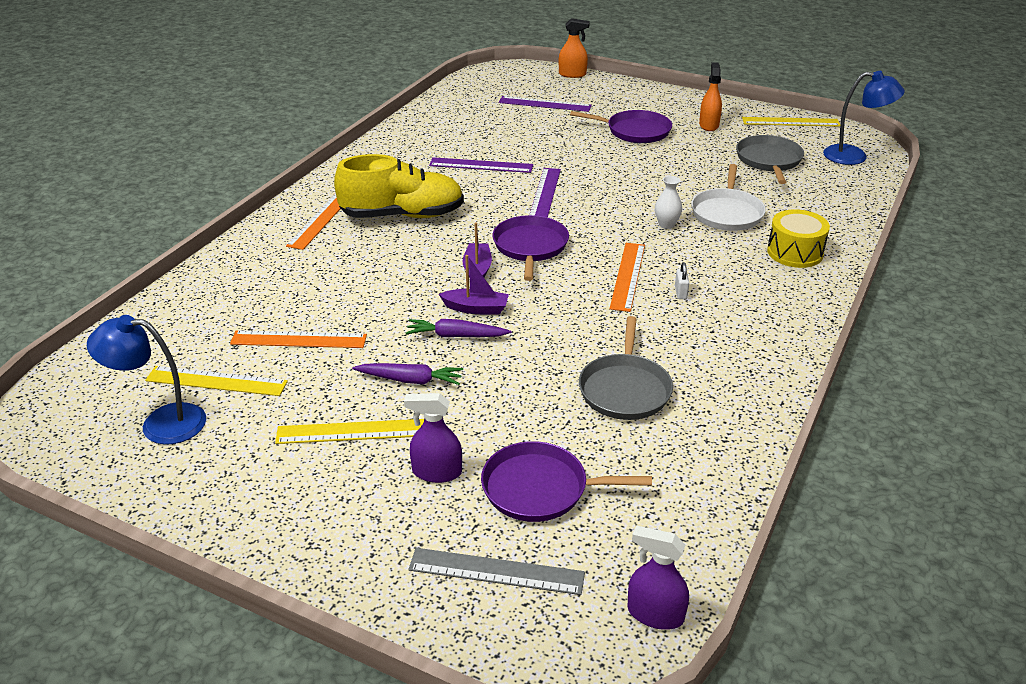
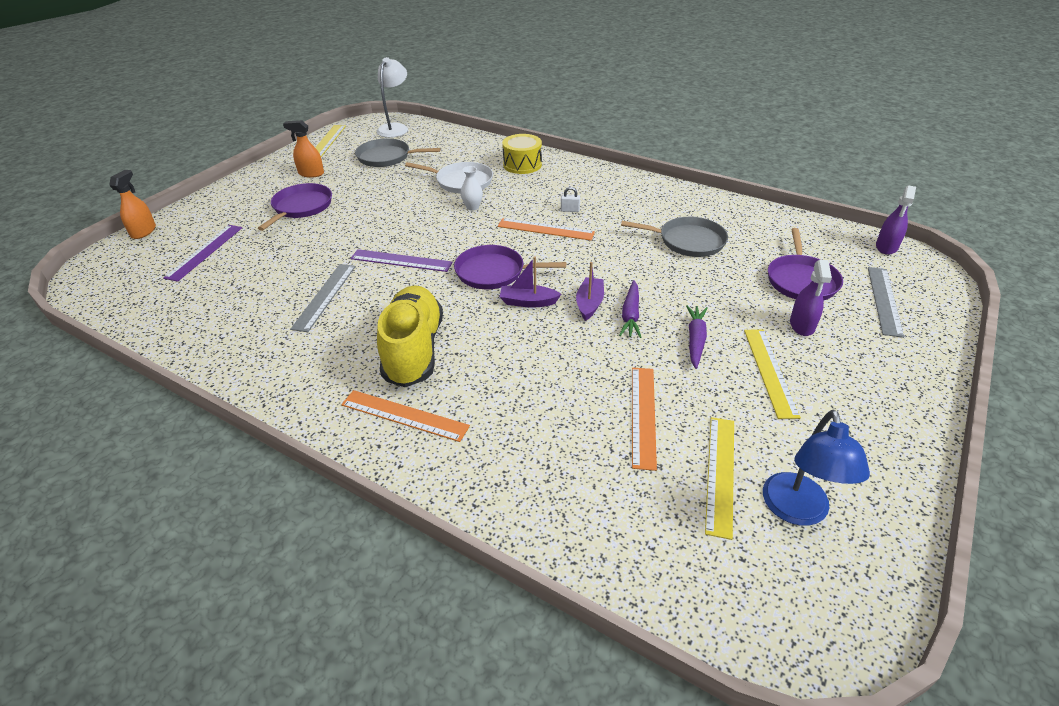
camera: 85 degrees left, 5 degrees up
(481, 165) = (325, 296): purple ruler -> grey ruler
(854, 156) = (395, 128): blue lamp -> white lamp

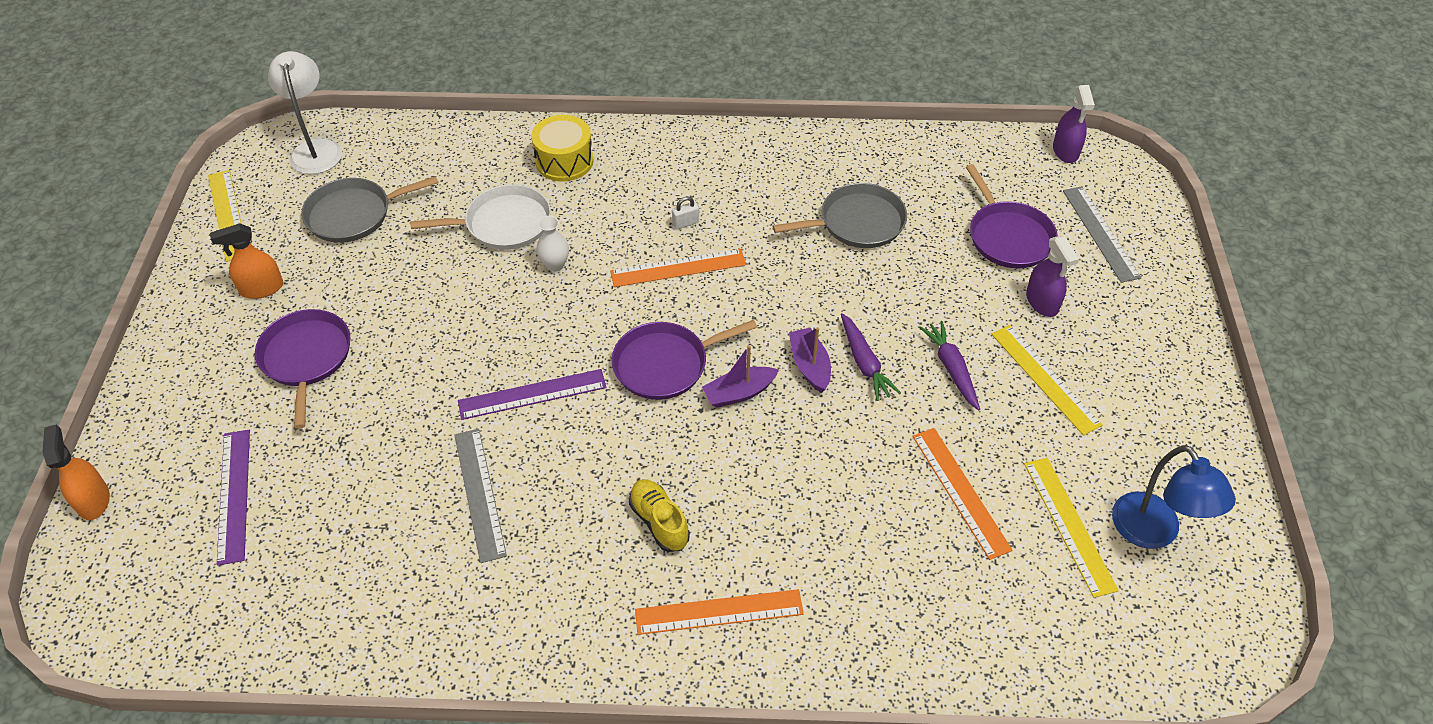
camera: 30 degrees left, 10 degrees up
(414, 350) = (659, 522): yellow shoe -> yellow shoe, size x0.51

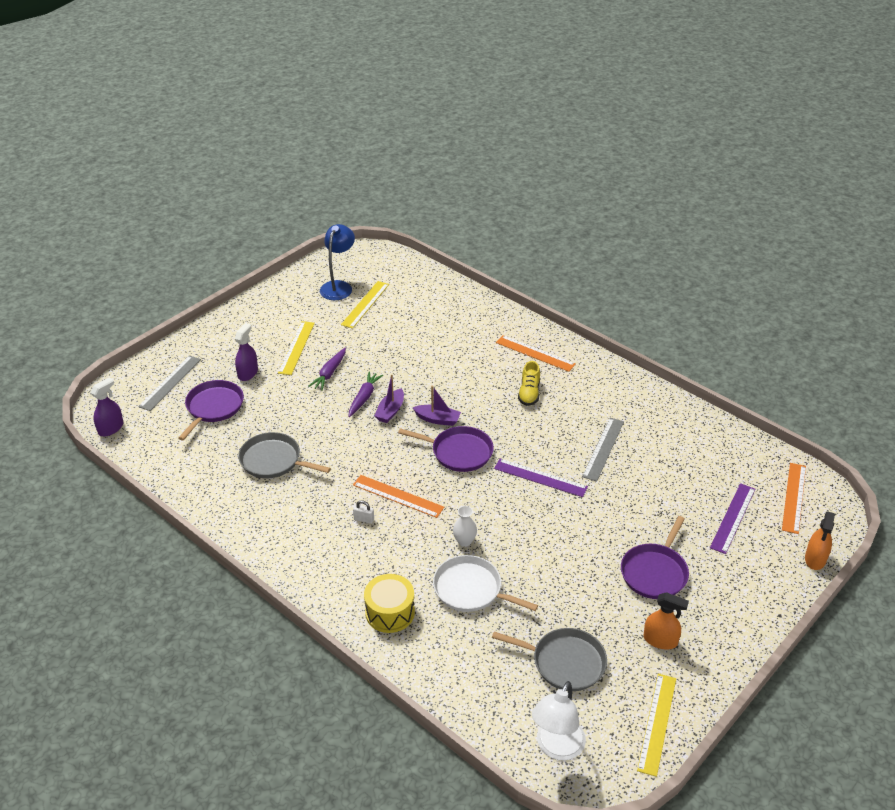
camera: 140 degrees left, 10 degrees down
(960, 491) = (391, 335): orange ruler -> orange ruler (794, 497)

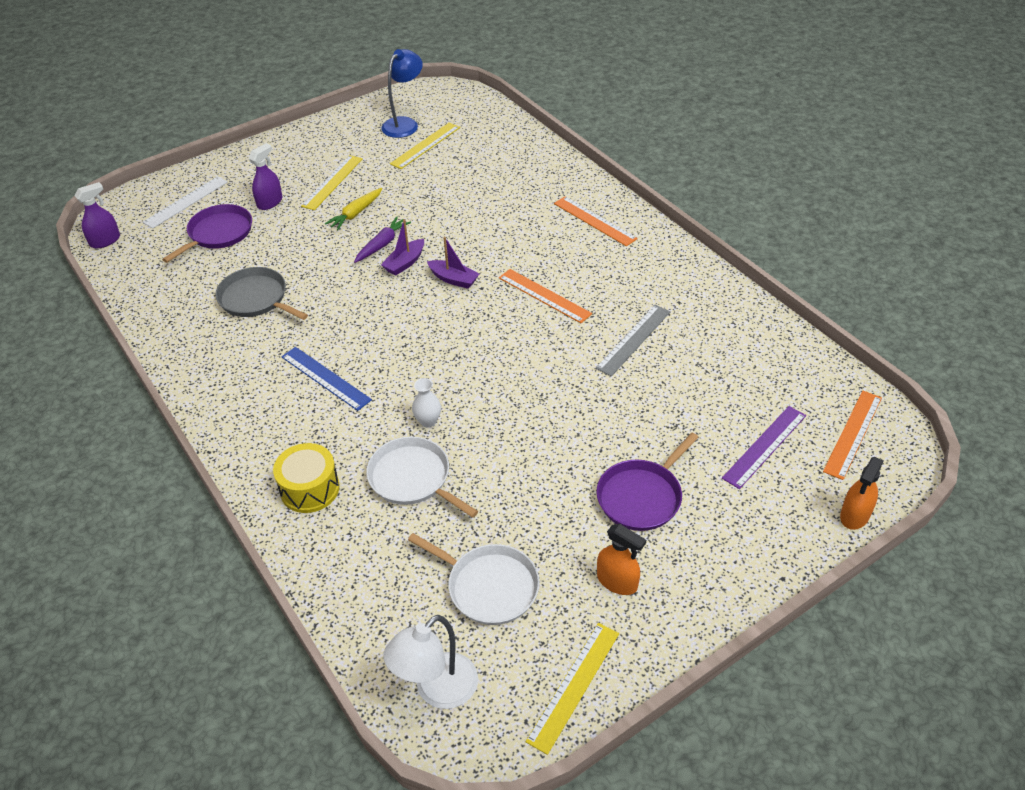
camera: 15 degrees right, 5 degrees up
(170, 382) = (186, 202): grey ruler -> white ruler
(329, 373) = (356, 213): purple carrot -> yellow carrot
(364, 519) = (325, 378): white padlock -> blue ruler
(398, 496) = (374, 358): orange ruler -> orange ruler (544, 295)
(459, 452) = (463, 319): purple pan -> none
(529, 393) = (570, 264): yellow shoe -> none
(540, 477) = (545, 362): purple ruler -> none
(564, 662) = (489, 586): grey pan -> white pan

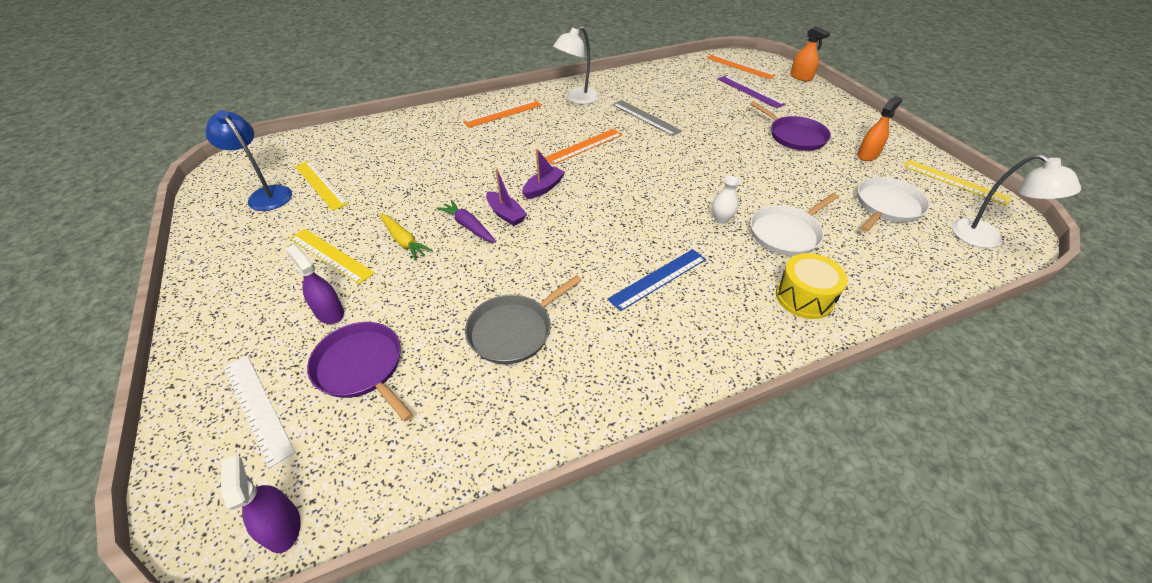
camera: 80 degrees left, 0 degrees up
(656, 272) = (577, 99): none -> white lamp

